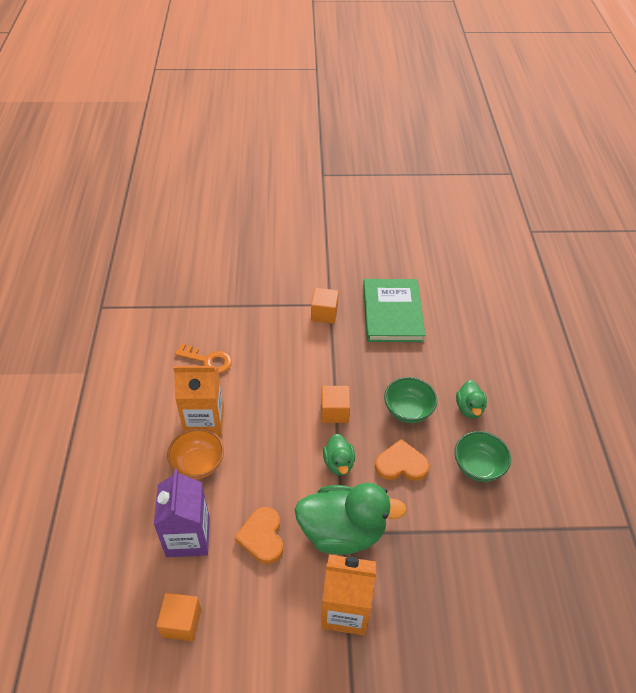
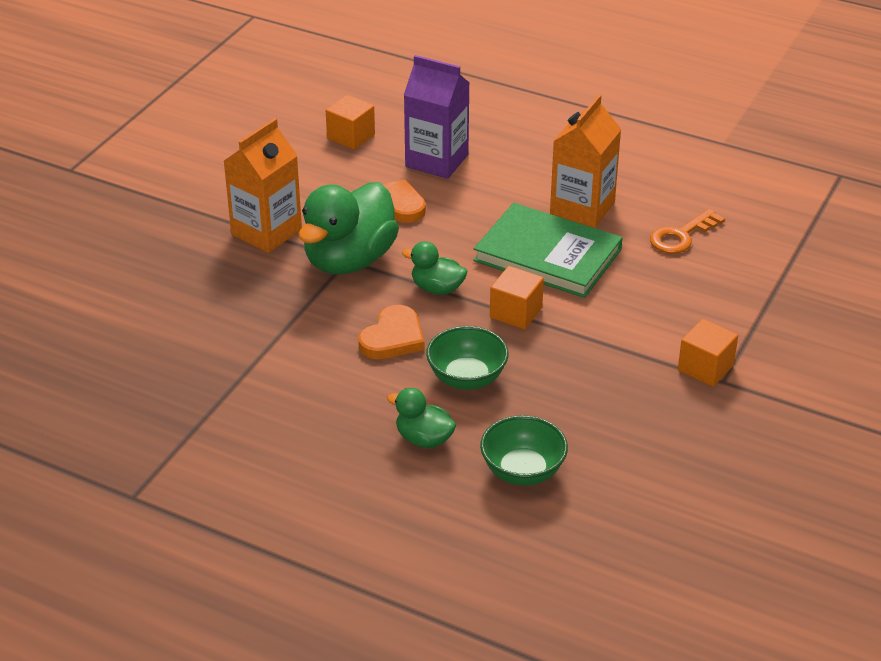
camera: 120 degrees right, 10 degrees down
(198, 464) = (522, 188): orange bowl -> none
(392, 313) = (662, 441): green book -> green book (547, 255)
(478, 466) = (332, 402): green bowl -> green bowl (522, 471)

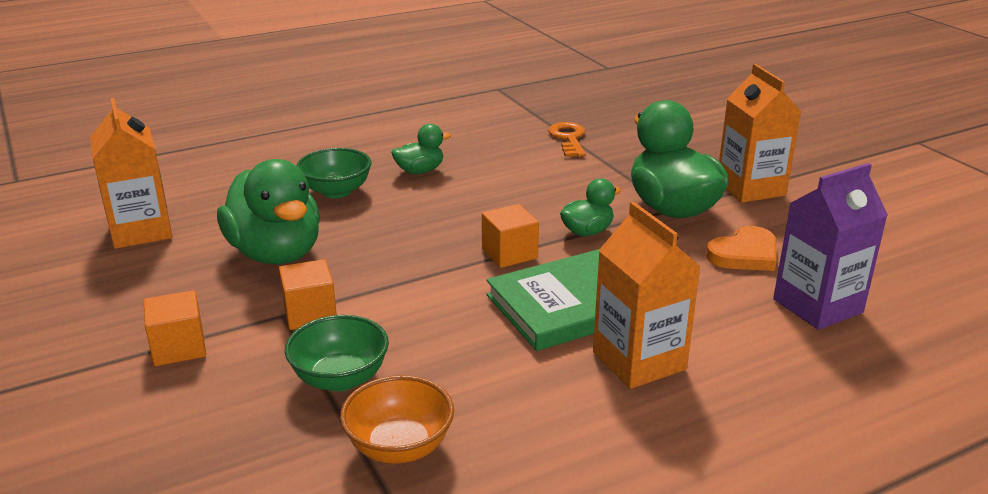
camera: 125 degrees right, 10 degrees down
(351, 136) = (906, 273): orange cube -> orange cube (179, 348)
(393, 337) = (544, 194): orange heart -> none
(467, 378) = (458, 205): green bowl -> green bowl (340, 378)
(659, 438) = (276, 253): none -> green duck
(681, 236) = (515, 405): orange key -> orange key (568, 138)
(730, 553) = (141, 231): none -> orange carton
(765, 260) = (399, 447): none -> orange bowl

